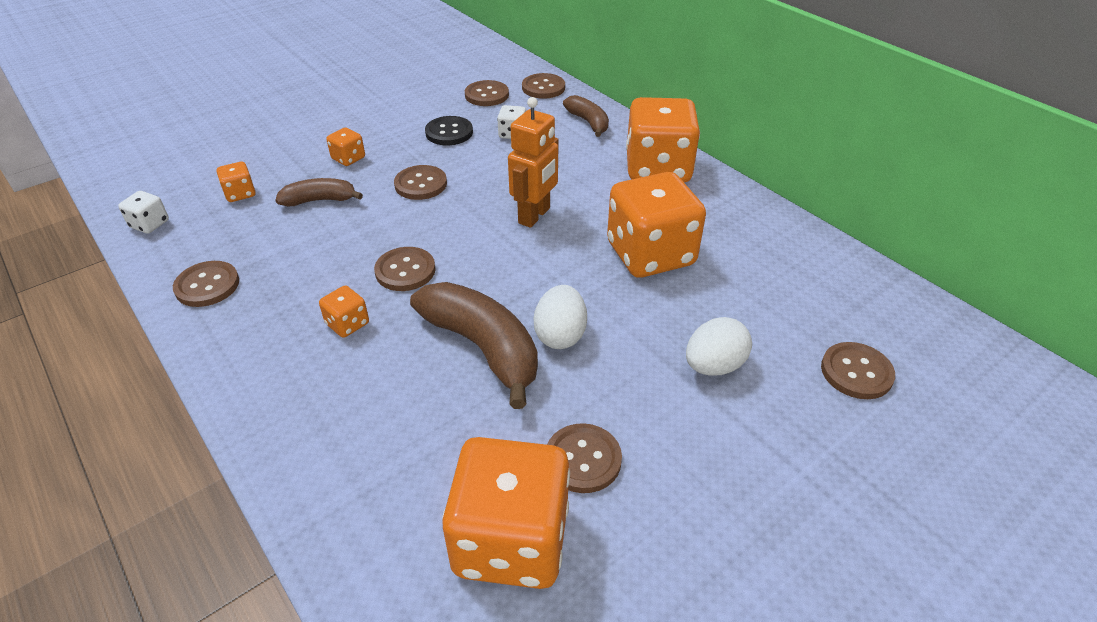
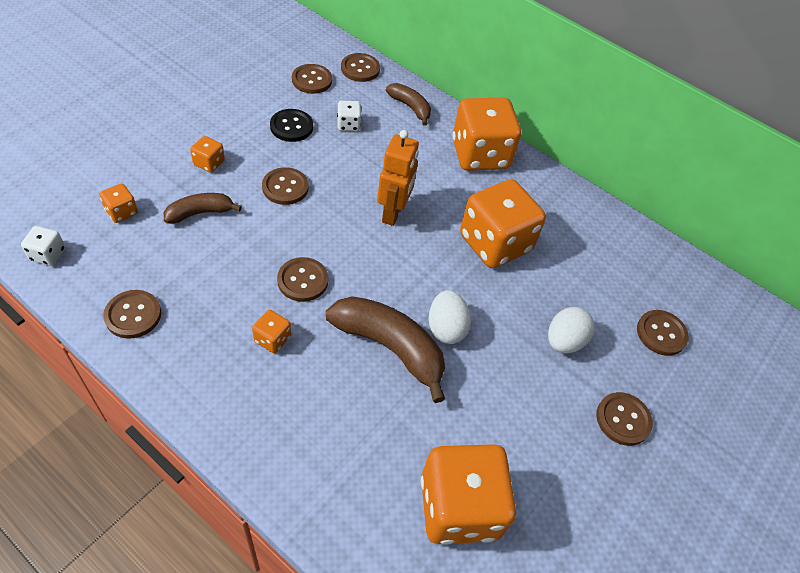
camera: 20 degrees left, 10 degrees up
(583, 459) = (491, 434): brown button -> brown button (623, 419)

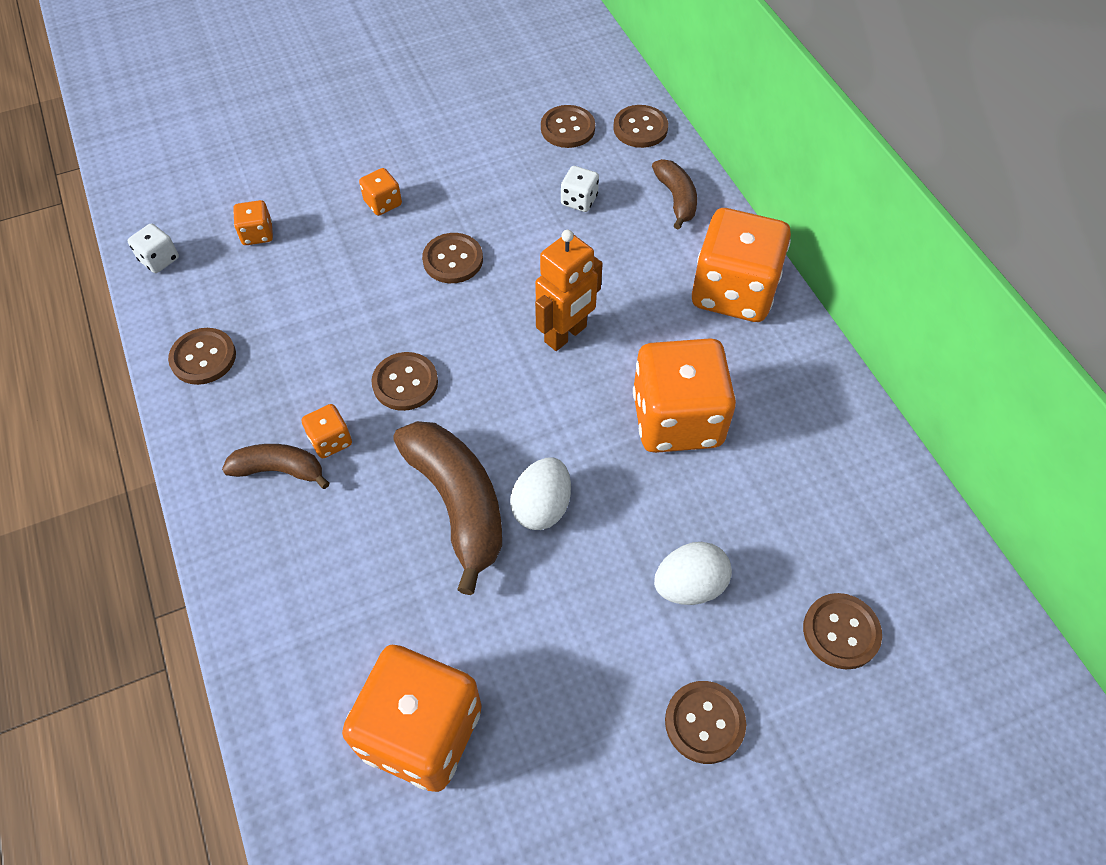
camera: 35 degrees right, 5 degrees up
(200, 213) = (338, 261): brown banana -> brown banana (279, 470)
(291, 127) = (506, 183): black button -> none

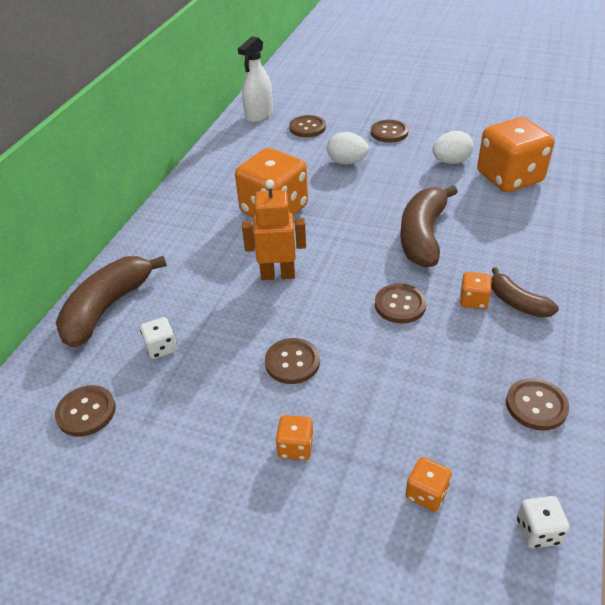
camera: 135 degrees left, 15 degrees down
(542, 506) = (381, 214): white egg -> white egg (451, 161)
(640, 128) = (45, 373): brown button -> none
(676, 198) = (107, 308): brown banana -> brown banana, size x1.76
(733, 291) = (163, 242): orange dice -> none
(954, 608) = (259, 115): none -> white spray bottle

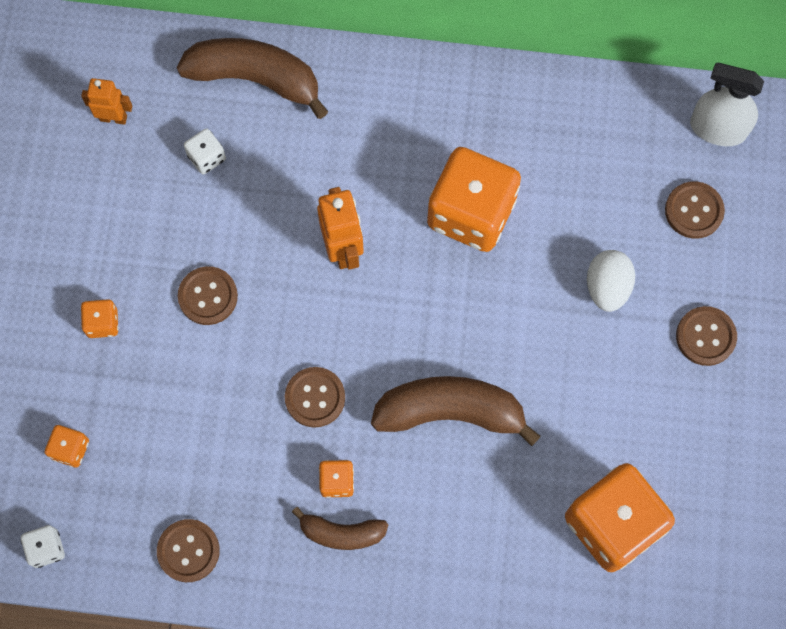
camera: 75 degrees right, 30 degrees up
(86, 412) = (113, 118): brown button -> orange robot
(451, 161) = (639, 437): white egg -> none
(517, 303) = (341, 533): brown banana -> brown banana turned 120 degrees counterclockwise

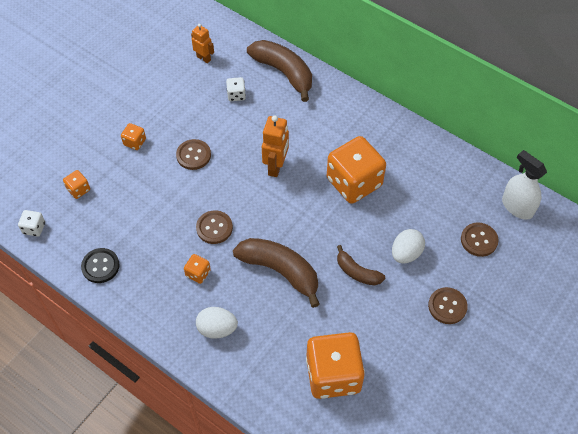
camera: 30 degrees right, 15 degrees down
(188, 551) = (100, 266): brown button -> black button
(341, 533) = (183, 299): brown banana -> brown banana (357, 272)
(417, 548) = (217, 329): none -> white egg

